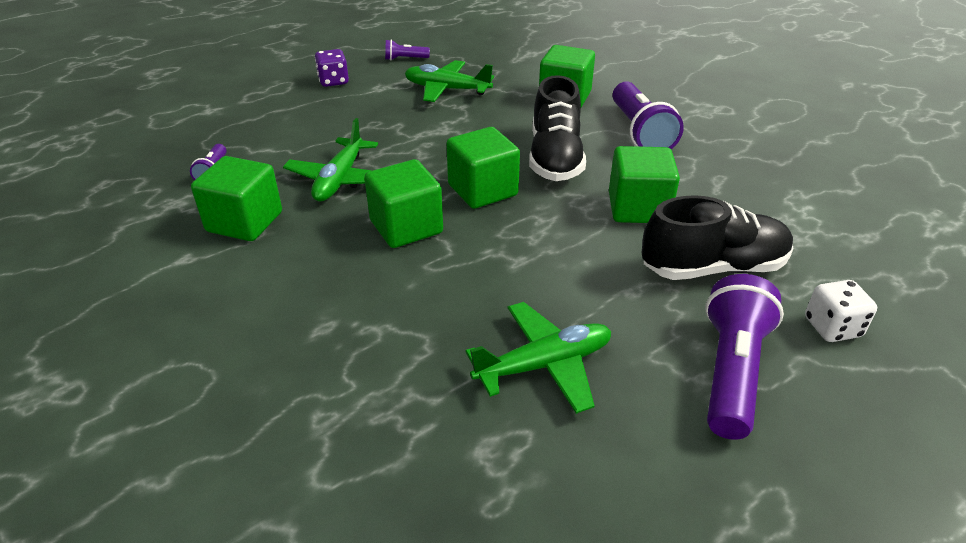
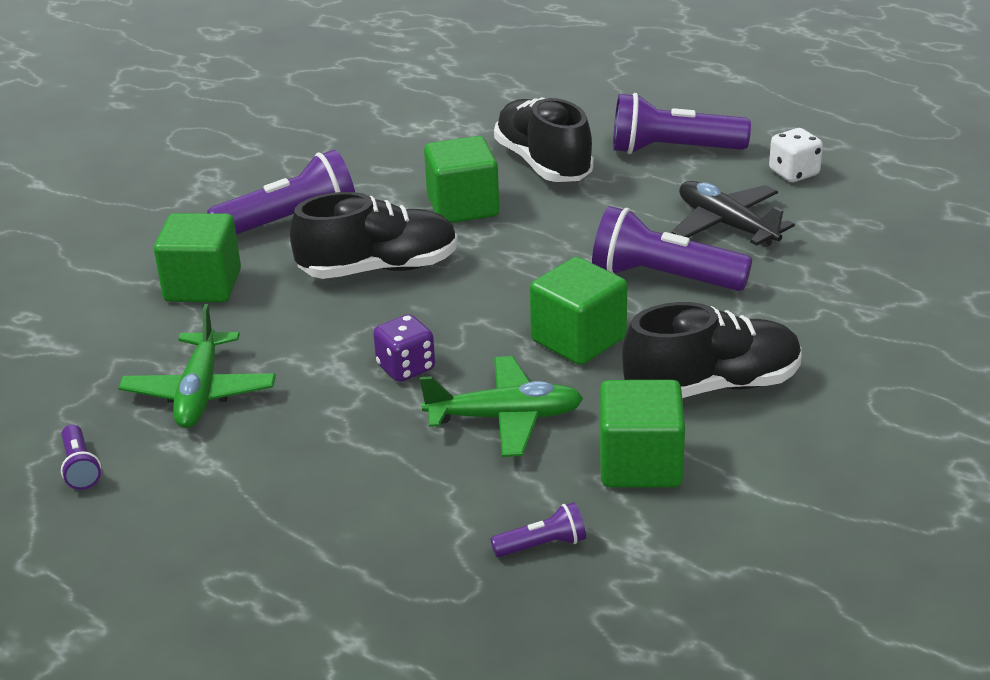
camera: 105 degrees left, 5 degrees down
(297, 278) = (712, 386): none -> black shoe
(333, 81) = (194, 525): purple dice -> purple dice (406, 368)
(468, 293) = (663, 277): none -> purple flashlight
(482, 190) = (475, 305): green cube -> none
(544, 365) = (726, 225): green plane -> black plane
(832, 327) = (592, 114): white dice -> white dice (794, 173)

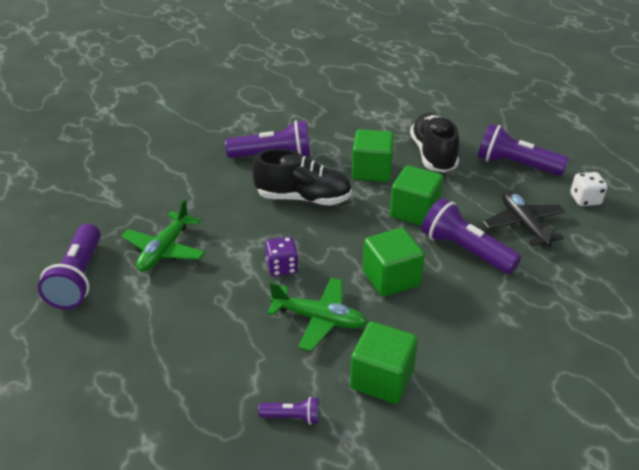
camera: 20 degrees right, 5 degrees up
(80, 468) = (78, 278): purple flashlight -> purple flashlight, size x2.07
(203, 286) = (205, 183): green cube -> green cube (414, 212)
(712, 386) = (456, 336): black shoe -> none

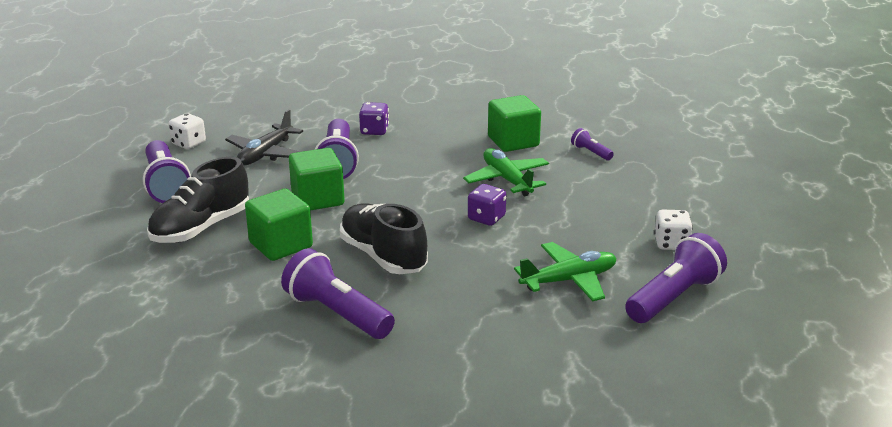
camera: 135 degrees left, 10 degrees down
(114, 331) = (671, 244): none -> white dice
(391, 278) = (419, 174): green cube -> none
(509, 304) = (374, 131): none -> purple dice

